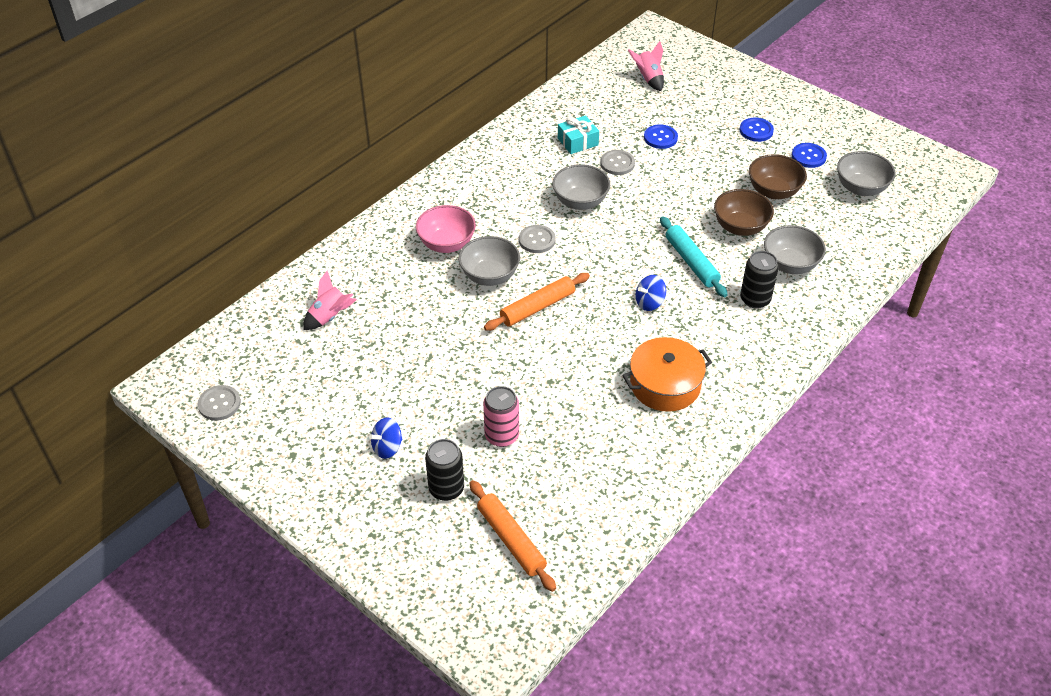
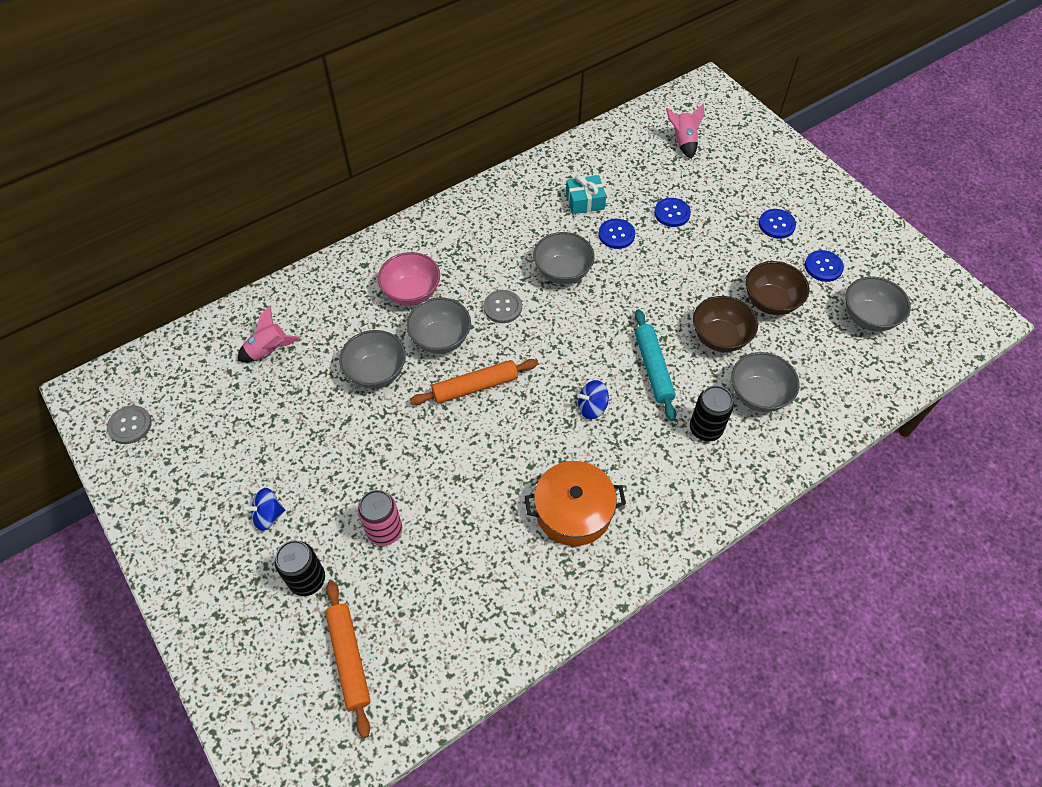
camera: 15 degrees right, 10 degrees up
(440, 314) = (376, 372): none -> grey bowl
(617, 163) = (616, 235): grey button -> blue button

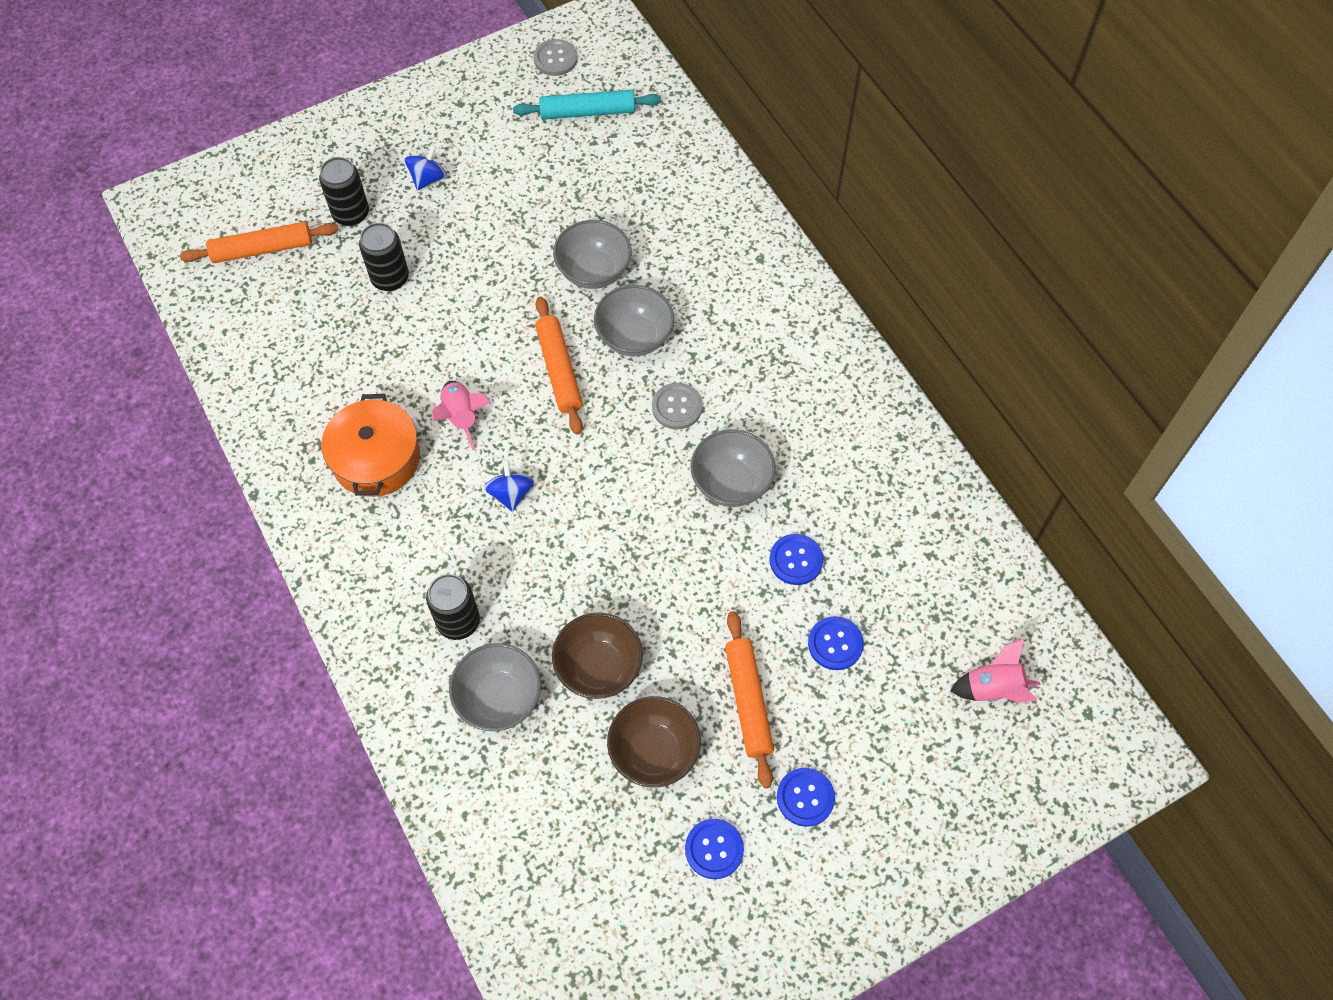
camera: 95 degrees right, 5 degrees up
(268, 515) = (428, 179): blue spinning top -> blue spinning top turned 45 degrees clockwise
(269, 351) = (637, 169): pink rocket -> pink rocket (461, 417)
(384, 531) = (390, 278): pink can -> black can
(411, 292) = (710, 308): pink bowl -> none
(585, 201) = (864, 526): turquoise gift -> none
(653, 368) = (559, 574): turquoise rolling pin -> turquoise rolling pin (587, 112)
(722, 255) = (748, 701): none -> orange rolling pin
(868, 317) = (610, 891): grey bowl -> none

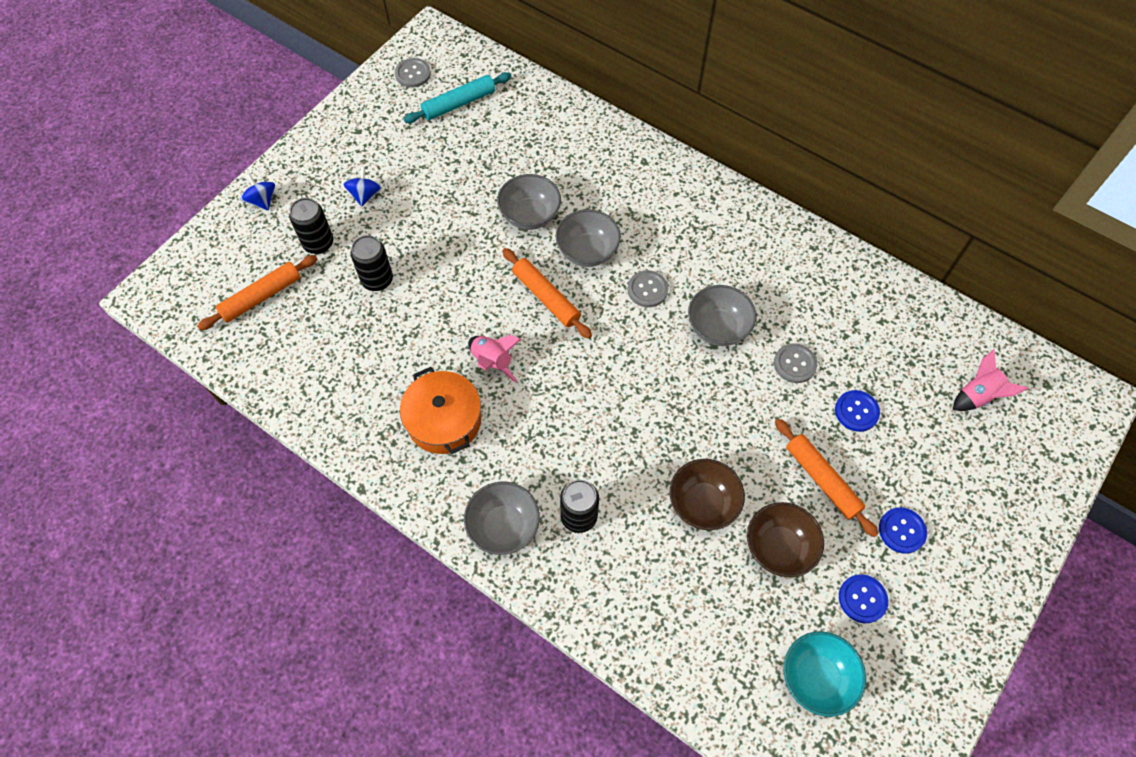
camera: 25 degrees left, 0 degrees up
(499, 698) = (643, 561): grey bowl -> grey bowl (503, 527)
(511, 494) = (563, 403): blue spinning top -> blue spinning top (262, 201)
(611, 906) = (816, 678): none -> turquoise bowl
(796, 560) = (794, 364): blue button -> grey button

